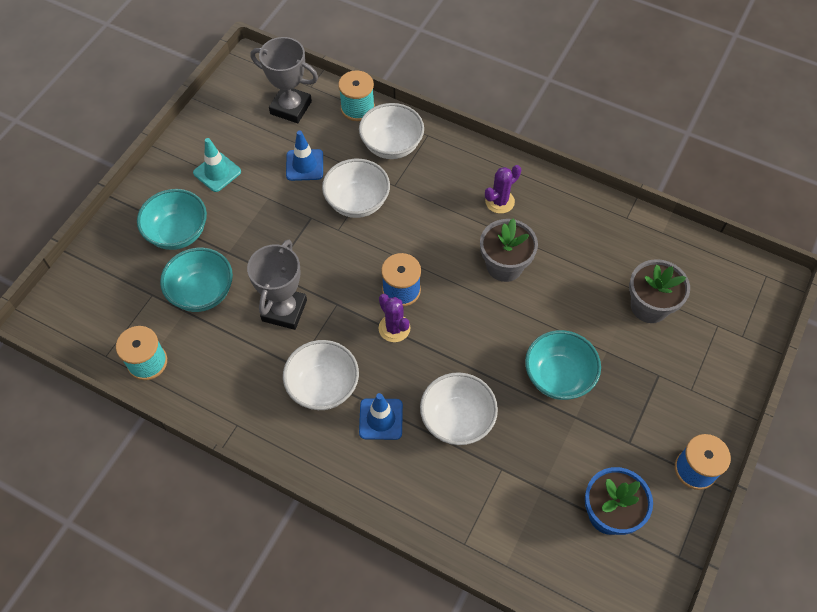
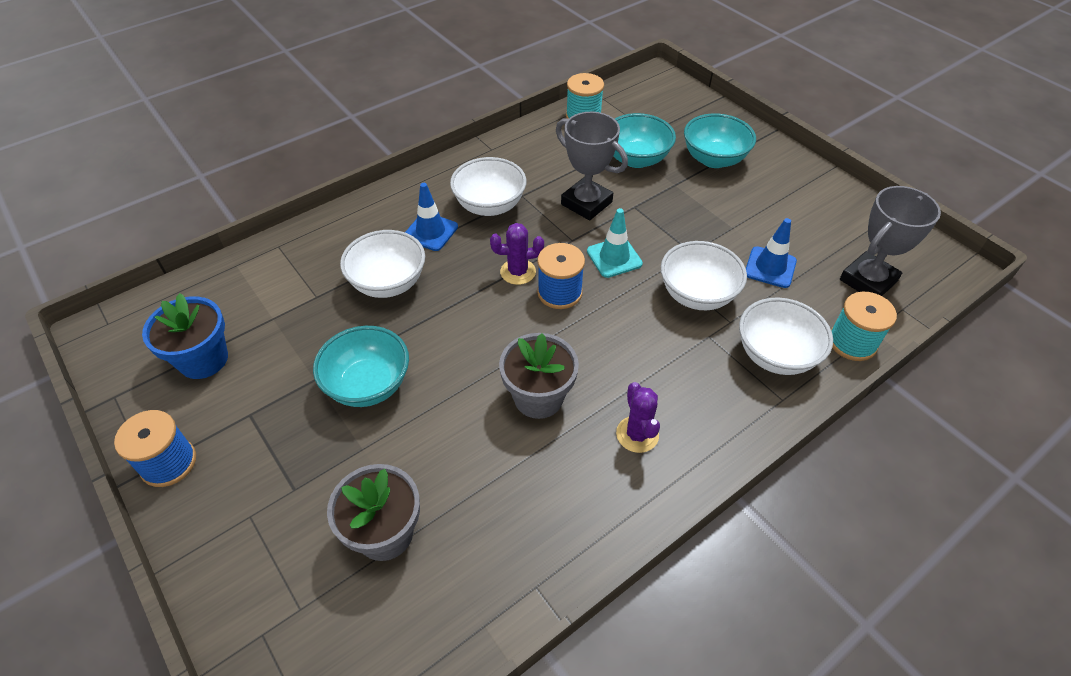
camera: 115 degrees right, 10 degrees down
(217, 172) = (783, 200): turquoise traffic cone -> turquoise traffic cone (614, 257)

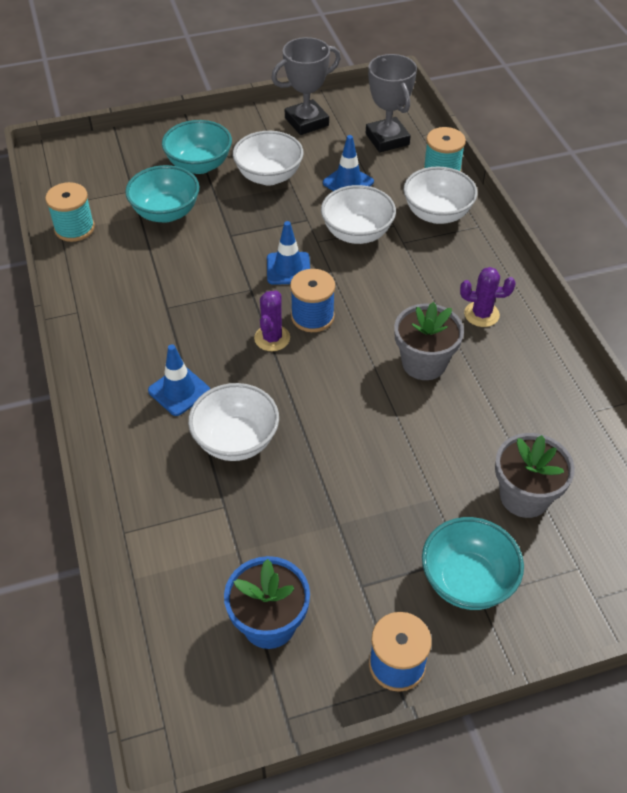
camera: 70 degrees left, 0 degrees up
(368, 385) = (363, 481): turquoise bowl -> turquoise bowl (467, 580)
(489, 206) = (167, 335): white bowl -> white bowl (269, 176)
(586, 203) = (207, 265): grey trophy -> grey trophy (306, 122)
(614, 257) = (288, 268): turquoise traffic cone -> blue traffic cone

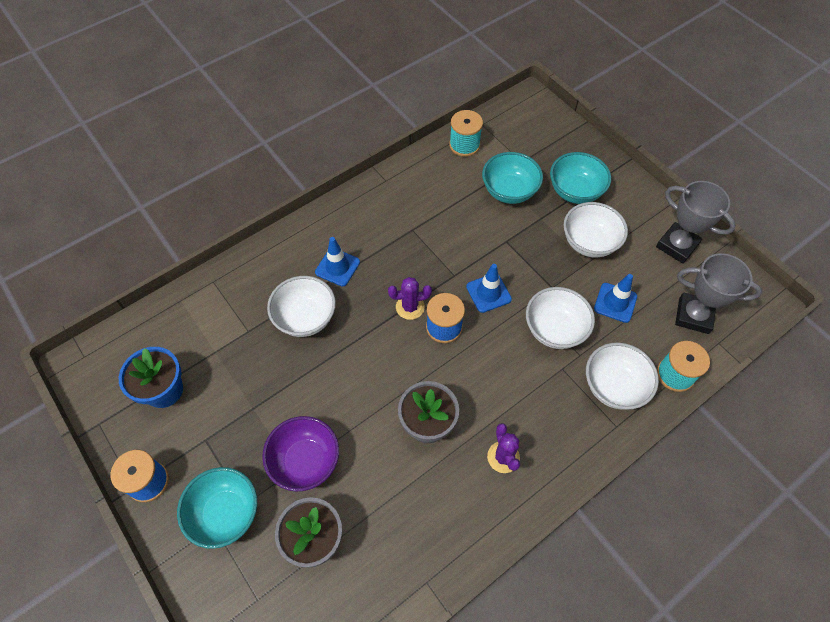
camera: 70 degrees right, 10 degrees up
(387, 139) = (693, 315): grey trophy -> grey trophy turned 60 degrees clockwise
(428, 484) = (305, 461): none -> purple bowl

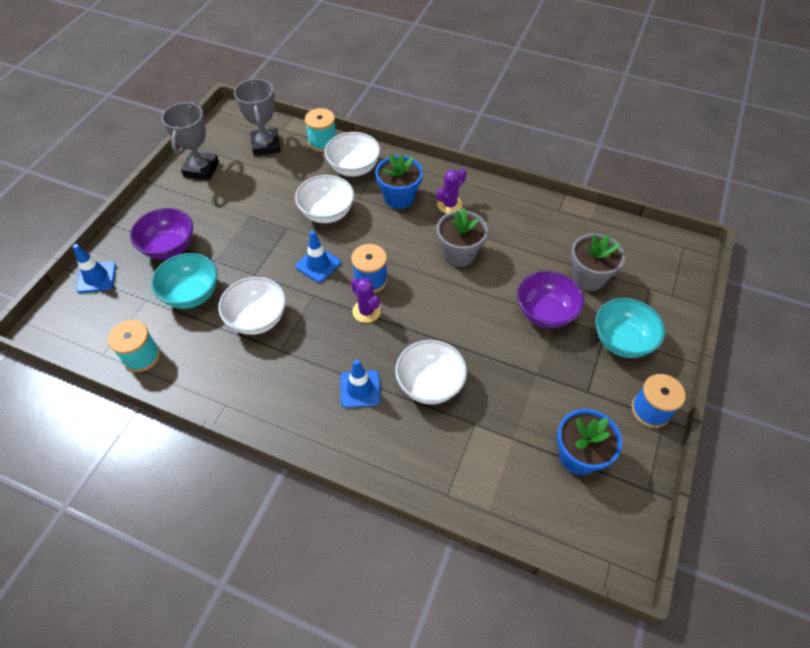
camera: 120 degrees left, 5 degrees down
(541, 409) = (399, 198): none -> blue flower pot
(575, 191) = (169, 247): turquoise bowl -> purple bowl
(589, 242) = (226, 220): white bowl -> white bowl (257, 319)
(615, 302) = (280, 187): blue traffic cone -> blue traffic cone (96, 277)

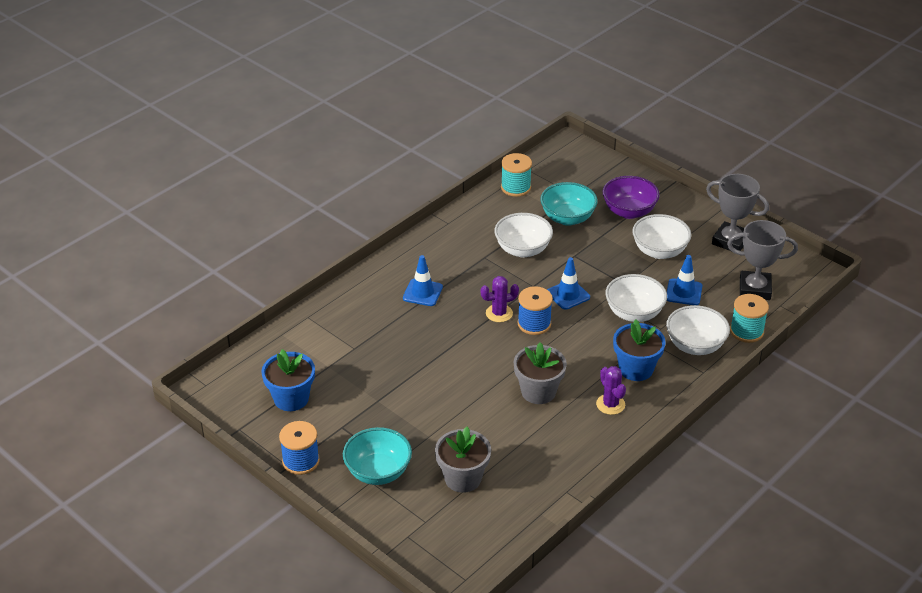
camera: 110 degrees right, 15 degrees down
(96, 277) = (610, 171): blue traffic cone -> blue traffic cone (684, 292)
(430, 384) = (404, 332): white bowl -> white bowl (659, 251)
(545, 313) = (437, 429): purple bowl -> none

